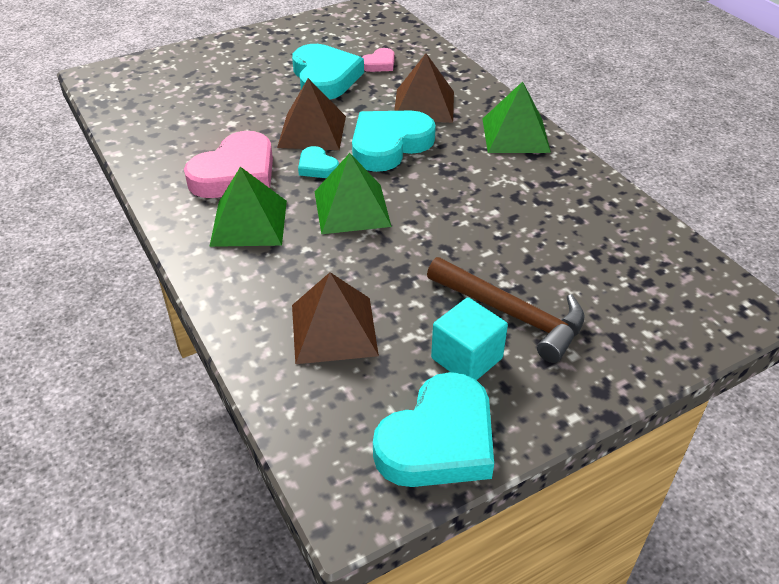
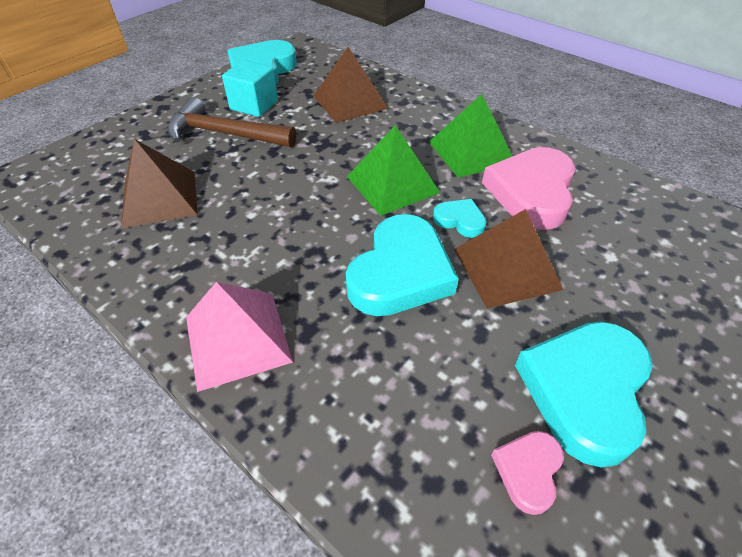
camera: 160 degrees right, 5 degrees up
(325, 78) = (584, 391): turquoise heart -> turquoise heart turned 60 degrees clockwise
(424, 105) = (391, 366): brown pyramid -> brown pyramid (160, 198)
(515, 135) = (237, 338): green pyramid -> pink pyramid

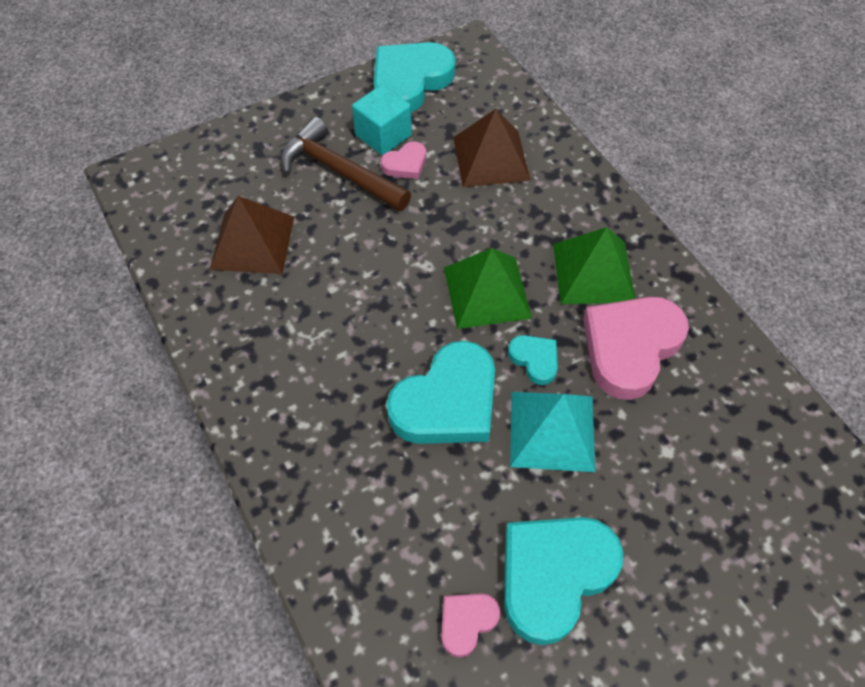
camera: 20 degrees right, 10 degrees up
(237, 338) = (278, 423): pink pyramid -> none
(281, 118) = (405, 164): none -> pink heart
(506, 268) = (552, 430): brown pyramid -> turquoise pyramid

